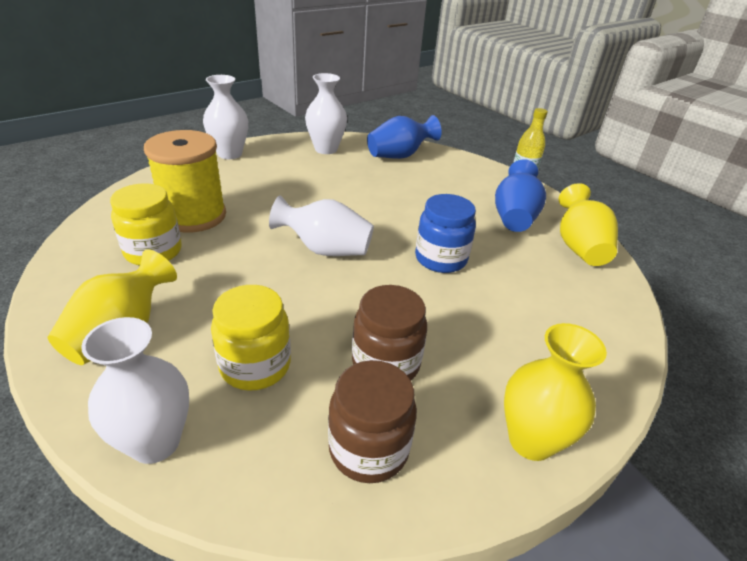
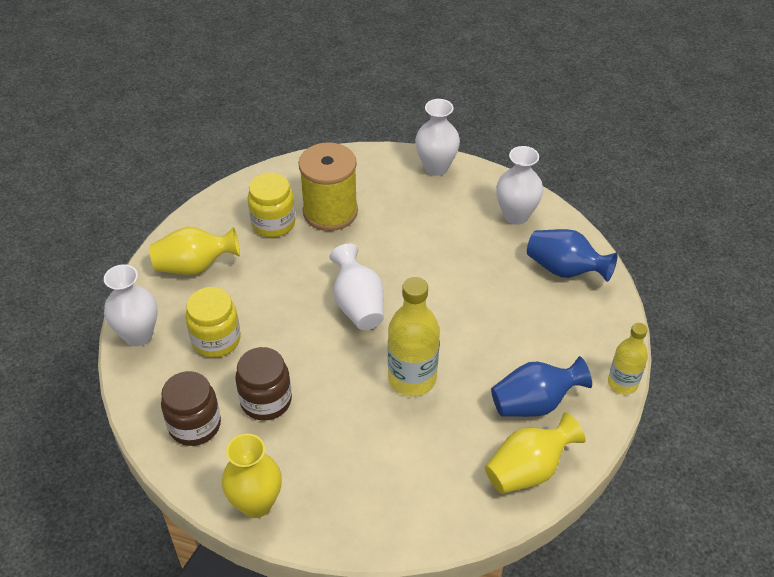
camera: 60 degrees right, 10 degrees up
(440, 259) = (412, 378): blue jar -> yellow bottle

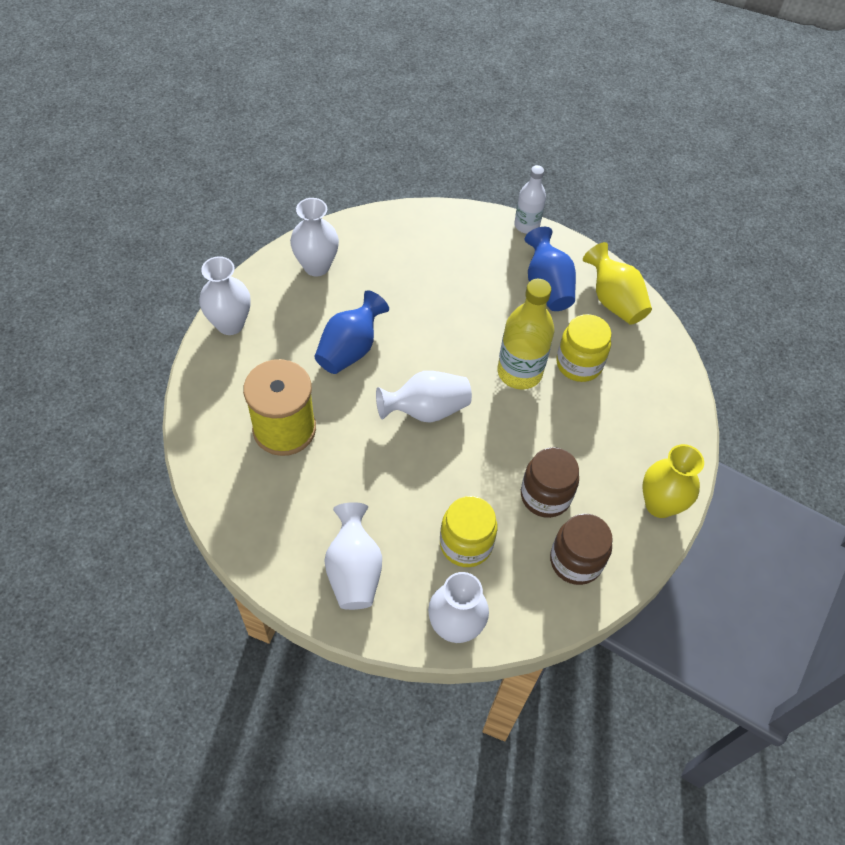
camera: 90 degrees left, 10 degrees up
(195, 266) = (354, 570): yellow vase -> white vase
(273, 223) = (294, 487): yellow jar -> yellow jar (579, 364)
(565, 270) = (394, 241): blue vase -> blue vase (350, 349)
(622, 383) = (526, 225): yellow bottle -> white bottle

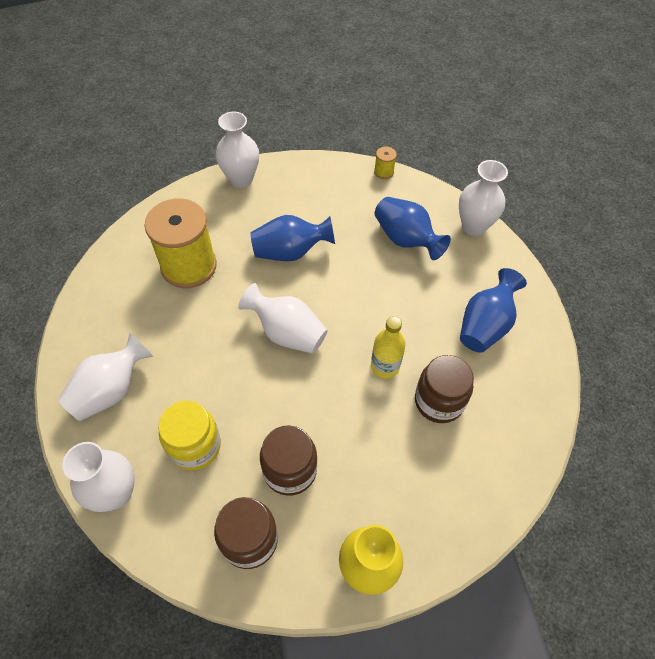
camera: 50 degrees right, 0 degrees up
(316, 266) = (337, 185): white vase -> white vase (474, 226)
(340, 226) = (384, 172): none -> yellow spool
(422, 268) = (406, 240): none -> blue vase
(519, 372) = (385, 366): yellow bottle -> yellow bottle, size x0.62
(526, 225) = (524, 270): white bottle -> none
(579, 364) = (439, 401): yellow jar -> brown jar
(614, 301) = (529, 380): yellow vase -> none

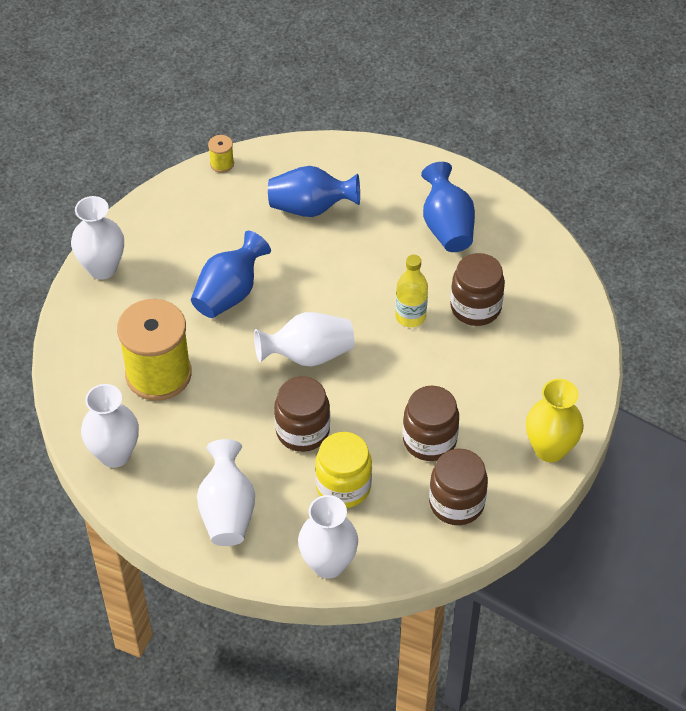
camera: 45 degrees left, 5 degrees down
(220, 381) = (302, 431): none -> brown jar
(474, 226) = (351, 154): white vase -> white vase (114, 454)

